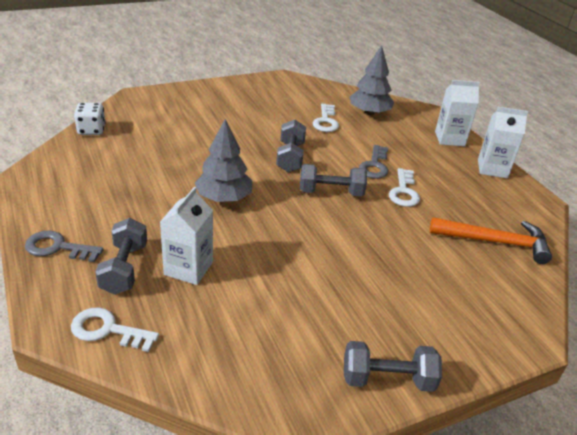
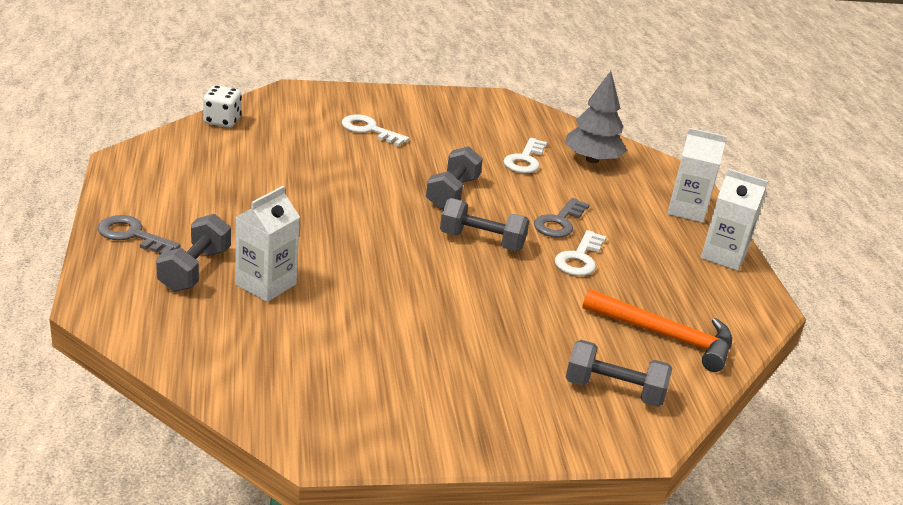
camera: 15 degrees right, 5 degrees down
(107, 330) = (151, 322): white key -> white key (369, 130)
(224, 198) = (344, 222): grey tree -> none
(387, 379) = (434, 436): grey dumbbell -> grey dumbbell (614, 391)

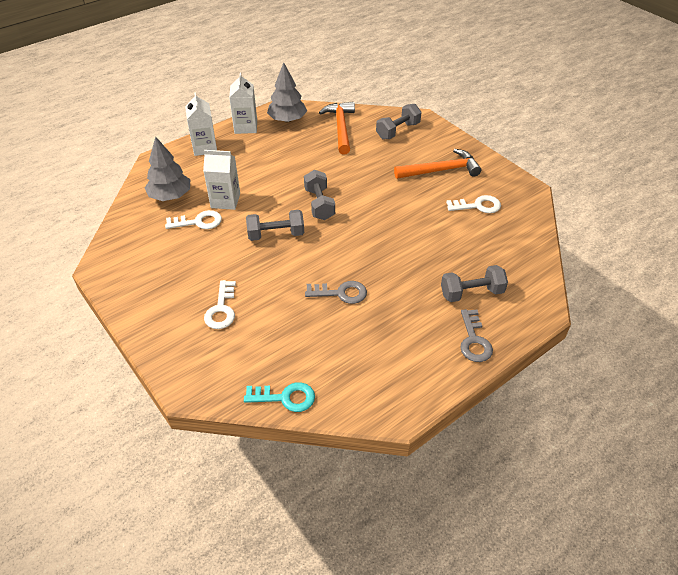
camera: 115 degrees left, 15 degrees up
(222, 121) = (285, 397): white dice -> turquoise key
(266, 284) = (450, 260): white carton -> white carton (225, 200)
(461, 378) = (440, 170): none -> orange hammer
(559, 222) = (268, 185): grey key -> grey key (341, 293)
(579, 258) = (300, 168): white key -> white key (478, 206)
(614, 391) = (398, 131): grey dumbbell -> grey dumbbell turned 60 degrees clockwise
(723, 297) = (287, 120): none -> grey tree

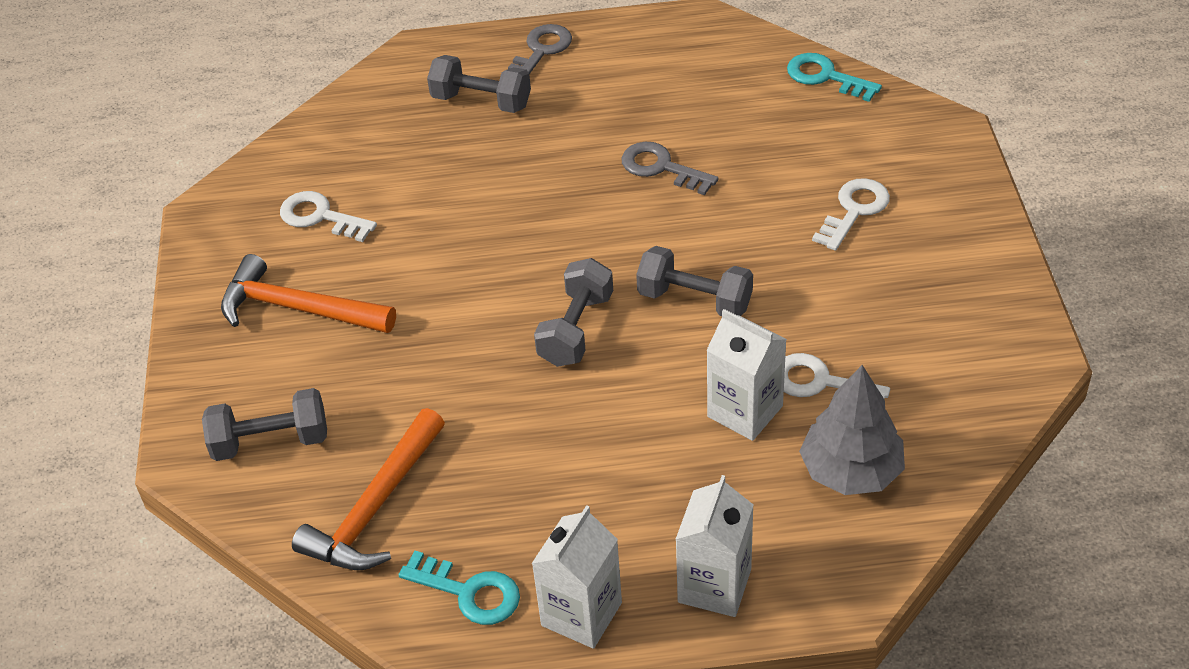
camera: 145 degrees left, 0 degrees up
(287, 120) = (469, 592): grey tree -> turquoise key

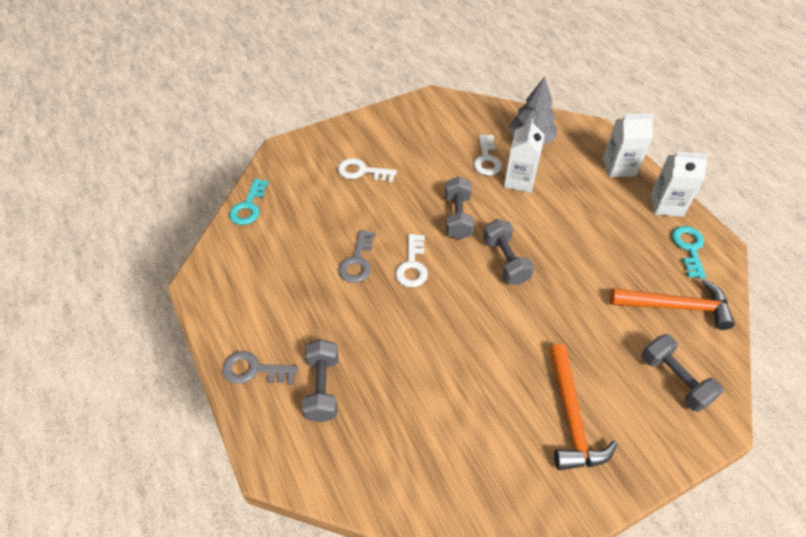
camera: 115 degrees left, 5 degrees up
(320, 217) = (483, 446): white key -> white key (412, 266)
(576, 329) = (505, 261): grey dumbbell -> grey dumbbell turned 75 degrees clockwise

